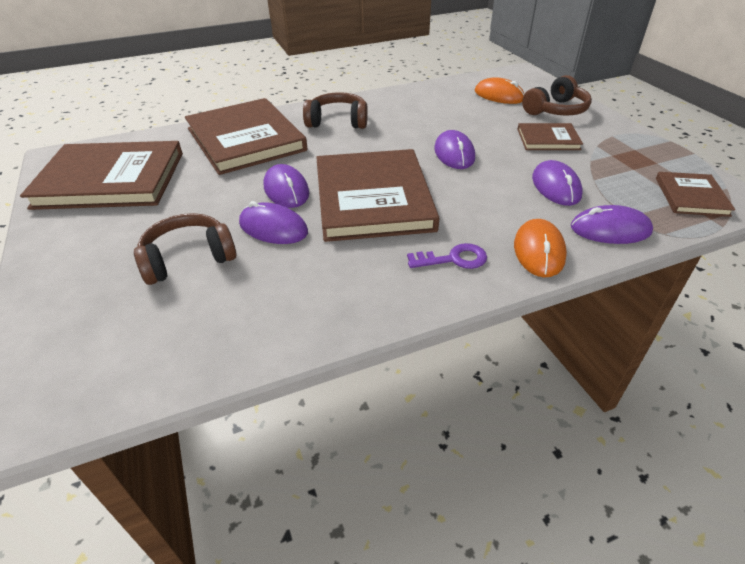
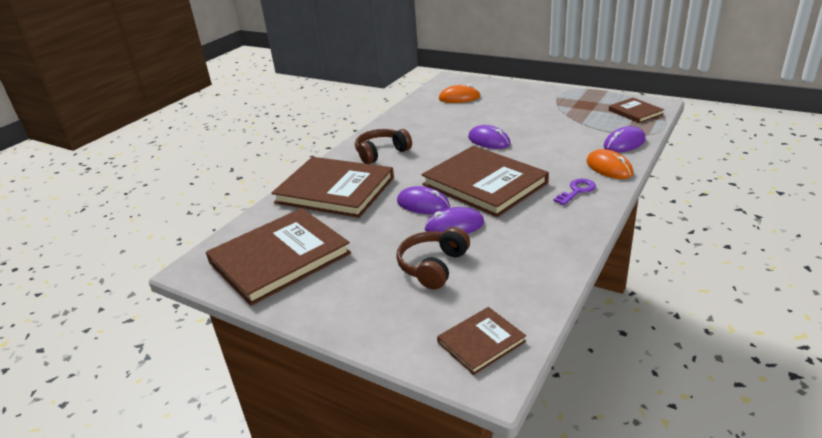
camera: 35 degrees left, 10 degrees down
(548, 139) = (527, 112): brown book -> brown book (481, 342)
(555, 110) = (506, 94): brown headphones -> none
(556, 186) = (569, 134): purple mouse -> none

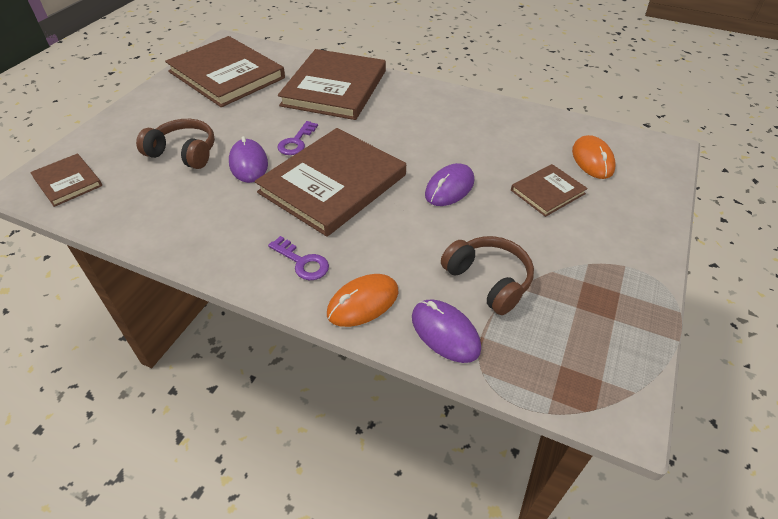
camera: 80 degrees right, 15 degrees up
(381, 153) = (415, 108): brown headphones -> brown headphones (488, 280)
(423, 204) = (296, 142): purple mouse -> purple key
(635, 112) = (577, 369): brown book -> brown book (547, 192)

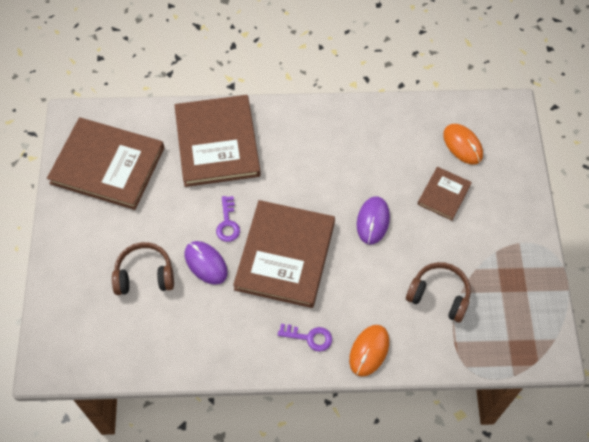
camera: 25 degrees left, 15 degrees up
(68, 181) = (75, 346): brown book -> none
(445, 332) = (431, 349): purple mouse -> none

